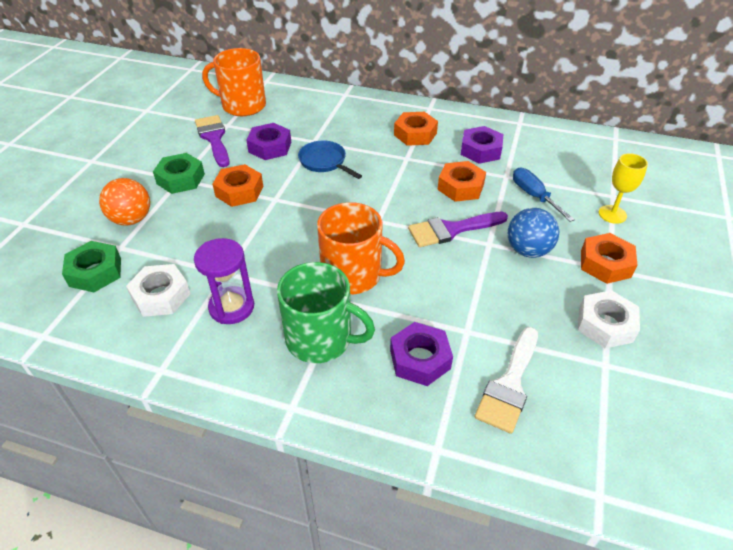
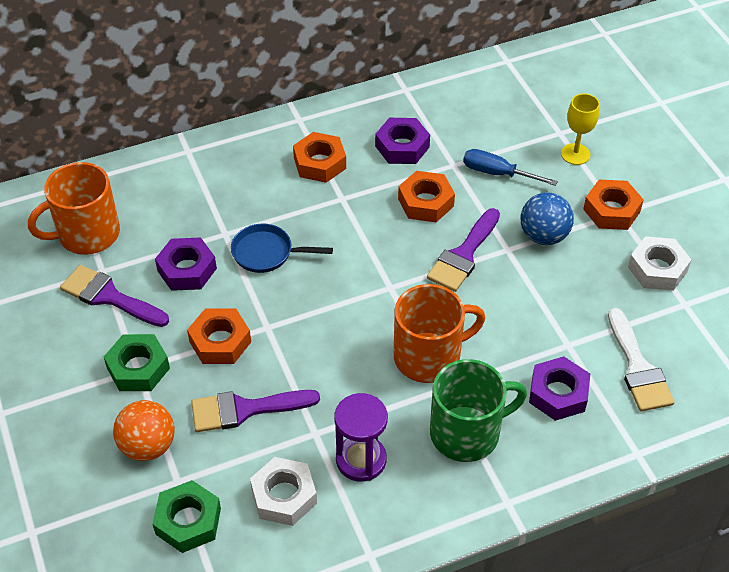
camera: 40 degrees left, 5 degrees up
(205, 234) = (245, 409): none -> purple brush

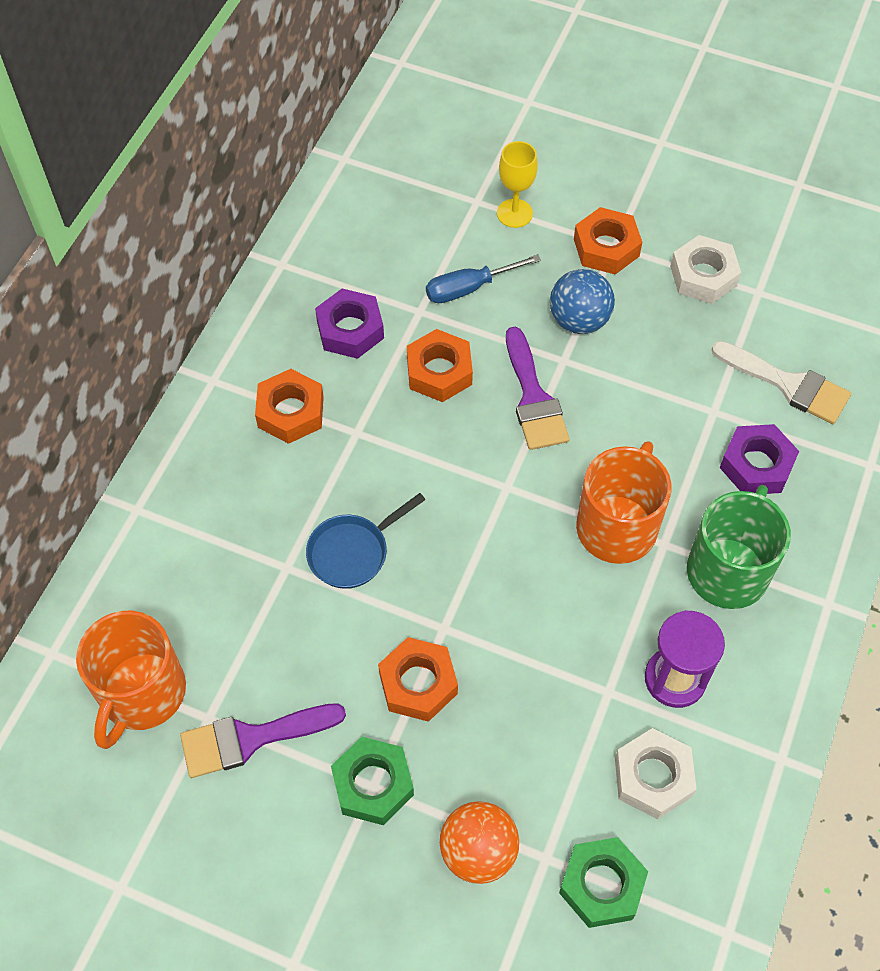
camera: 45 degrees left, 10 degrees up
(187, 270) = (295, 639): purple nut -> none
(245, 409) = (522, 729): purple brush -> none

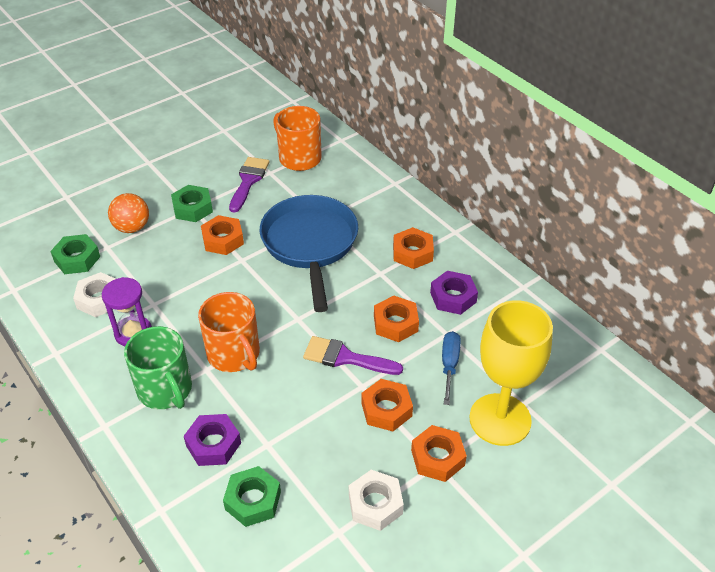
camera: 120 degrees right, 15 degrees down
(352, 552) = (310, 244): blue pan -> blue pan, size x2.14
(514, 213) = (500, 419): yellow goblet -> yellow goblet, size x2.14
(579, 320) = (386, 409): blue ball -> orange nut
(788, 384) = (253, 500): white brush -> green nut

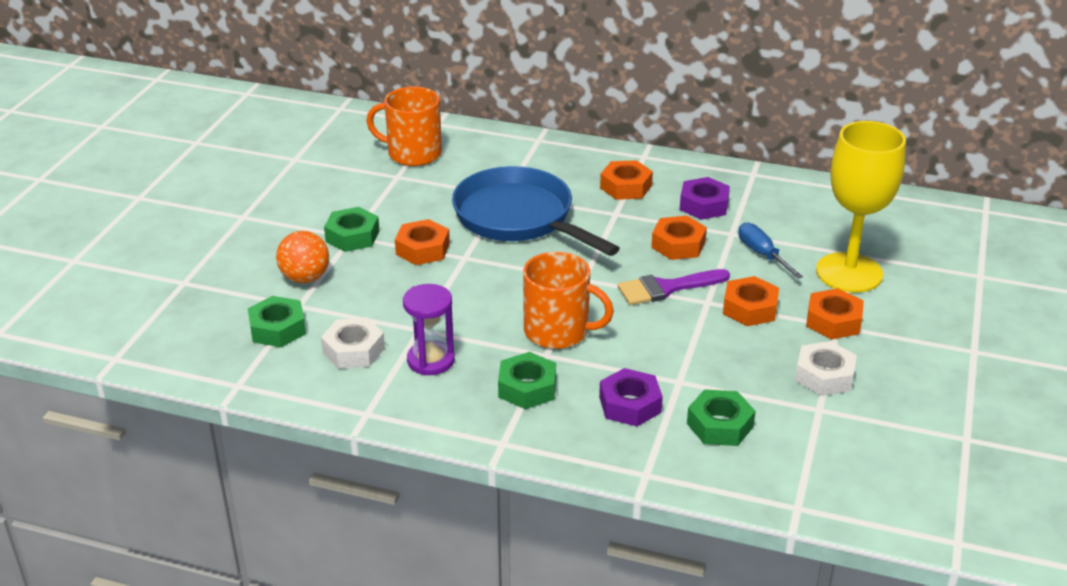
camera: 35 degrees left, 10 degrees down
(165, 390) = (527, 388): green mug -> green nut
(248, 181) = (383, 191): purple brush -> none

